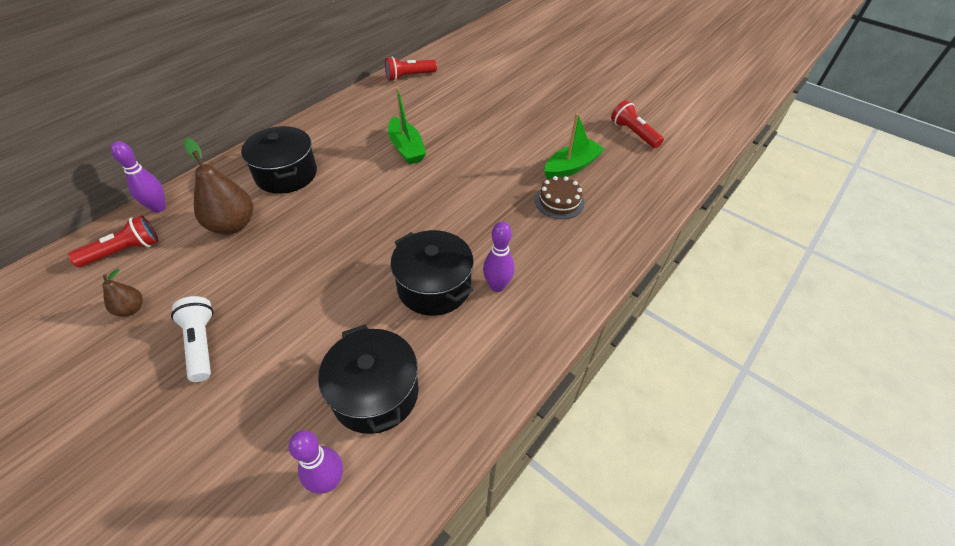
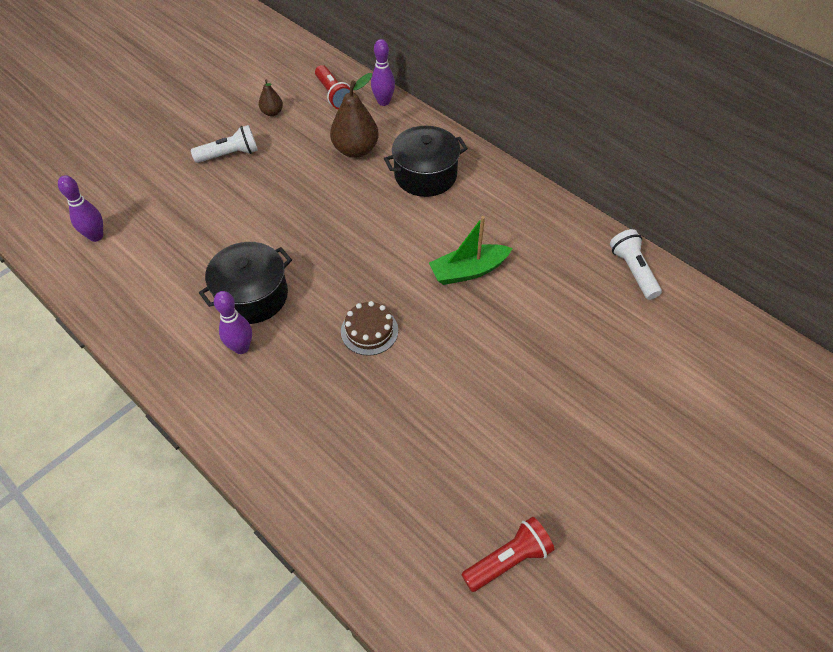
camera: 95 degrees right, 5 degrees up
(375, 393) = (154, 258): black pot -> none
(409, 76) = (633, 271): red flashlight -> white flashlight
(559, 201) = (359, 424): brown cake -> brown cake (369, 331)
(571, 167) = (426, 450): green boat -> none

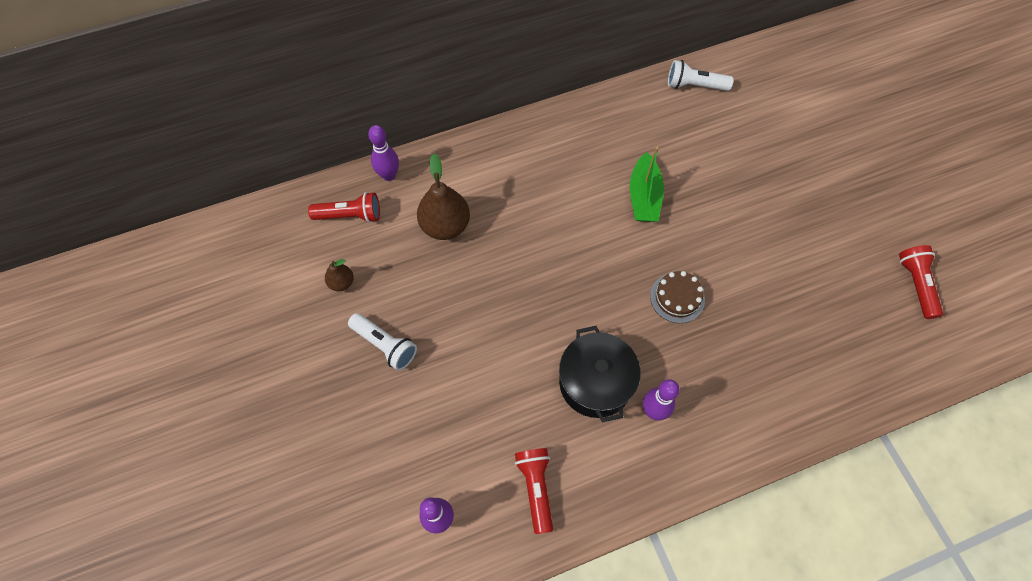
camera: 65 degrees left, 10 degrees up
(139, 287) = (536, 488): none -> red flashlight
(230, 154) = (385, 345): white flashlight -> white flashlight turned 120 degrees clockwise
(425, 175) = (512, 181): black pot -> none

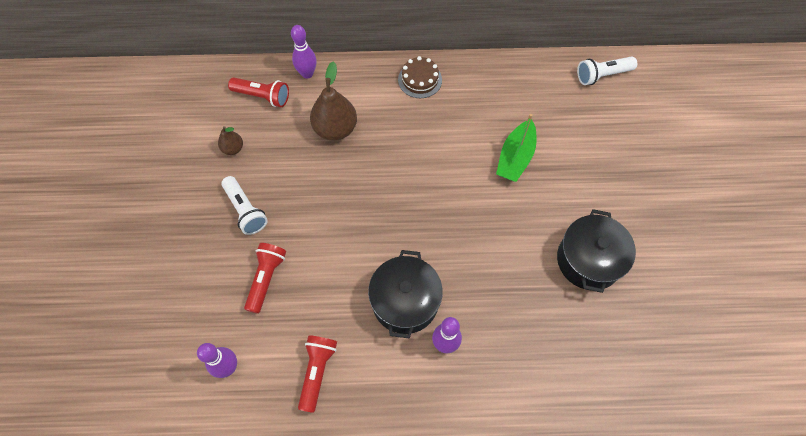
camera: 20 degrees right, 0 degrees up
(677, 298) = (507, 254): brown cake -> brown cake (420, 80)
(694, 85) = (602, 75): white flashlight -> white flashlight turned 45 degrees counterclockwise
(757, 277) = (588, 260): none -> black pot
(916, 284) = (738, 316): red flashlight -> red flashlight (266, 279)

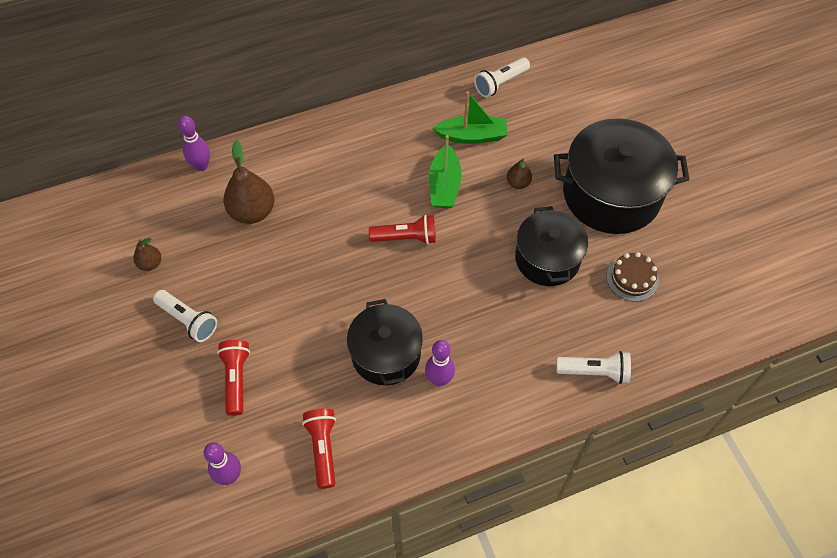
camera: 20 degrees left, 5 degrees down
(262, 96) = (162, 202): red flashlight -> red flashlight (406, 238)
(420, 80) = (322, 138): brown cake -> brown cake (632, 278)
(558, 118) = (472, 136): none -> green boat
(585, 177) = (518, 183): none -> brown pear
(596, 389) = (595, 372): none -> white flashlight
(674, 216) = (611, 194): none -> black pot

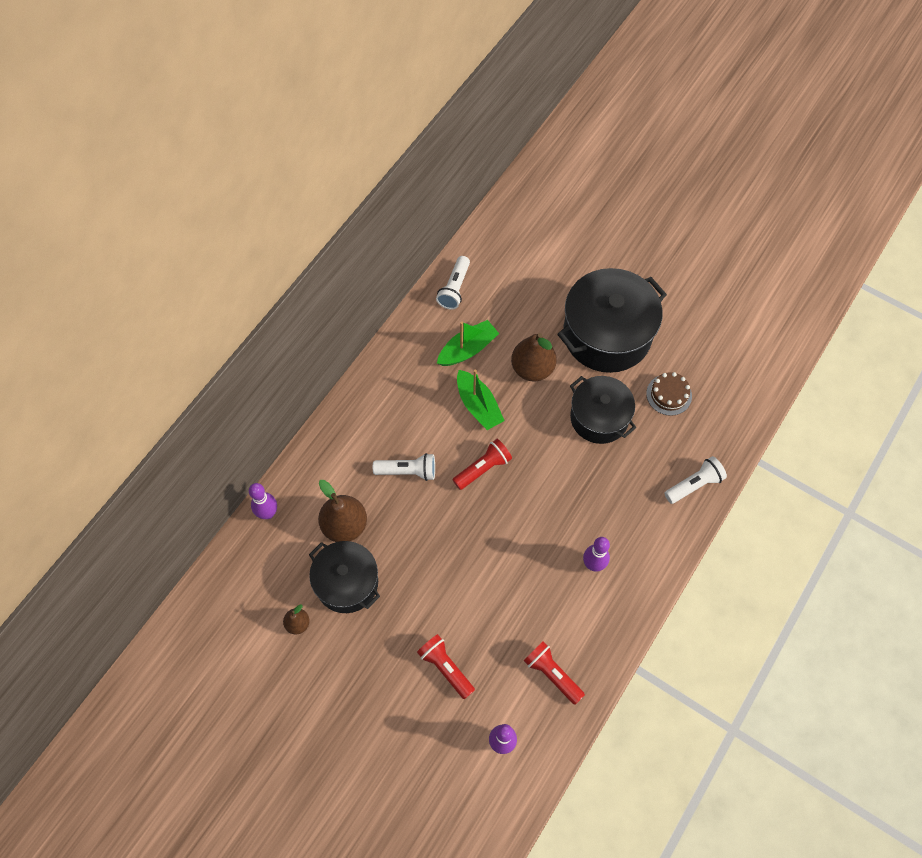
camera: 35 degrees left, 5 degrees up
(188, 320) = (369, 648): white flashlight -> white flashlight (408, 471)
(386, 354) = (540, 571): black pot -> black pot (347, 583)
(518, 183) = (532, 368): brown pear -> brown pear, size x1.92

